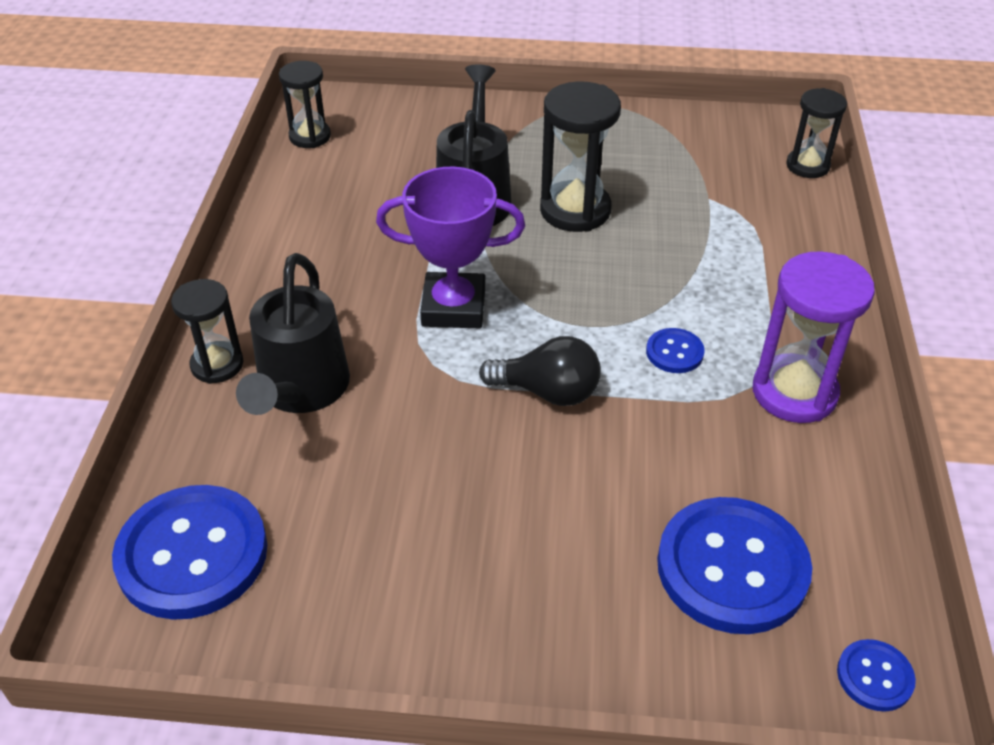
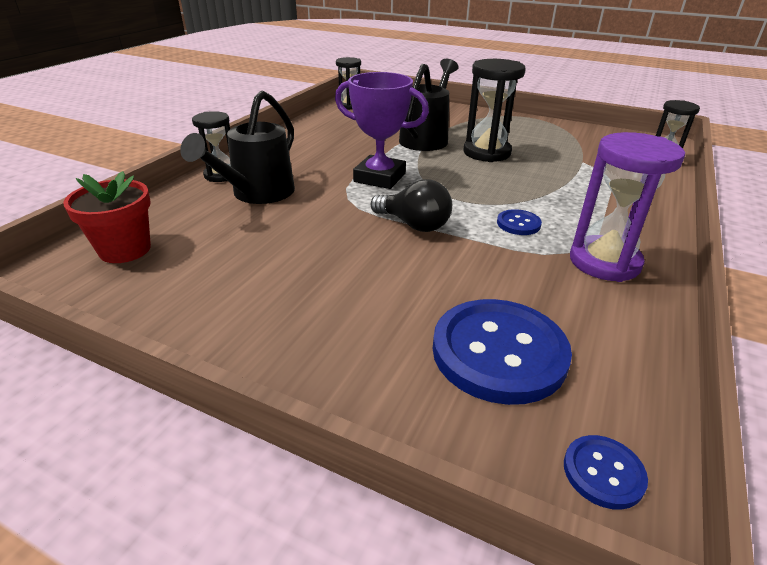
camera: 20 degrees right, 10 degrees down
(192, 554) = (125, 250): blue button -> red flower pot

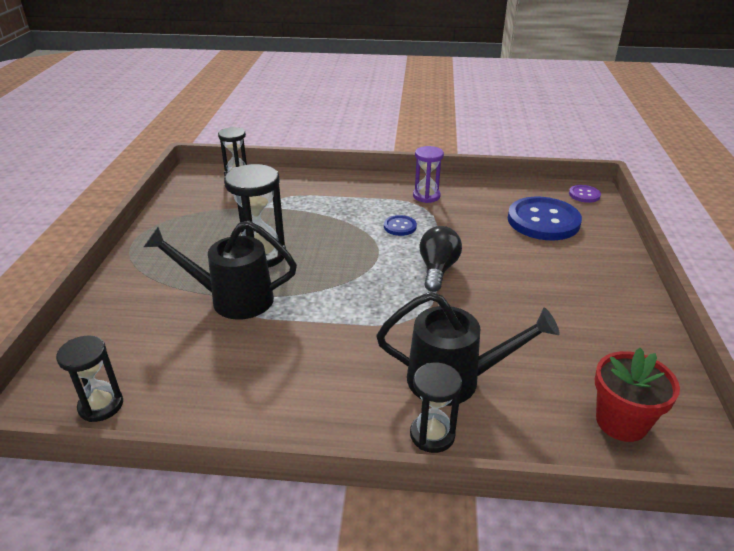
camera: 110 degrees left, 0 degrees up
(379, 178) = (361, 307): purple trophy -> none
(603, 473) = (584, 195): blue button -> purple button
(604, 262) = (426, 196): purple hourglass -> purple hourglass, size x0.63

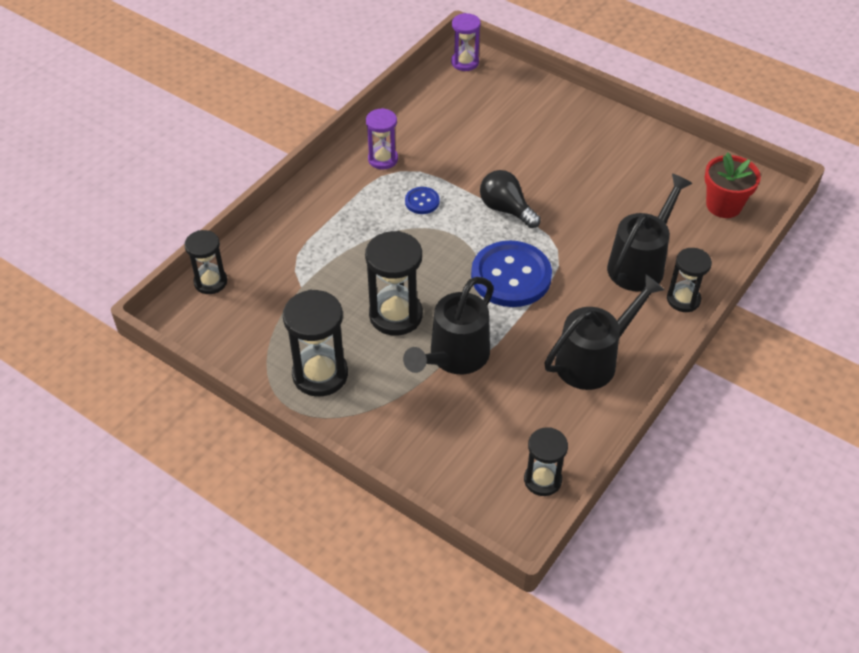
camera: 60 degrees left, 15 degrees up
(174, 242) = (320, 374): none -> black hourglass
(286, 389) = (593, 360): none -> black watering can
(543, 221) = (484, 110): blue button -> blue button (511, 276)
(584, 195) = (465, 62): purple button -> purple hourglass

